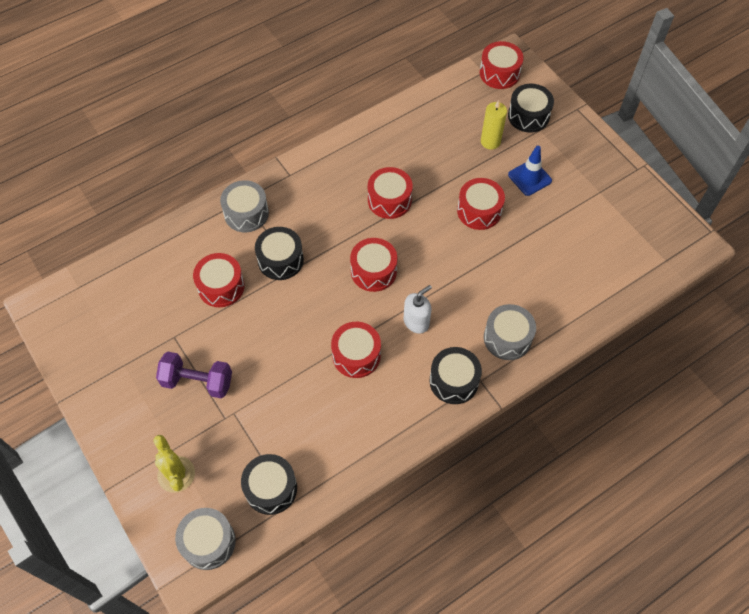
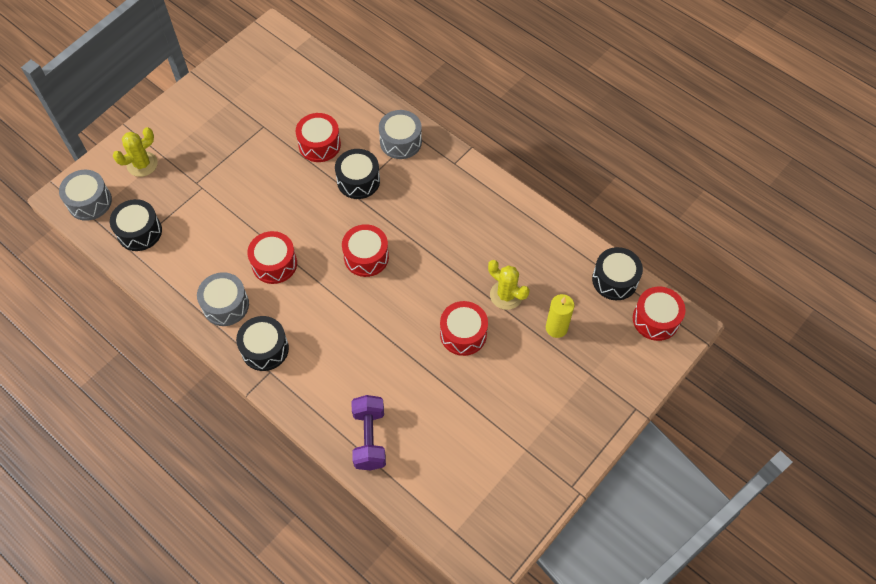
camera: 75 degrees right, 0 degrees up
(197, 382) = (225, 154): purple dumbbell -> purple dumbbell (369, 438)
(389, 200) = (451, 251): red drum -> none
(416, 322) = (320, 304): white soap dispenser -> none
(448, 169) = (506, 295): none -> yellow cactus
(507, 338) = (321, 387): grey drum -> grey drum (226, 305)
(528, 116) = (606, 359): black drum -> black drum (614, 280)
(529, 178) = (521, 375): blue traffic cone -> none

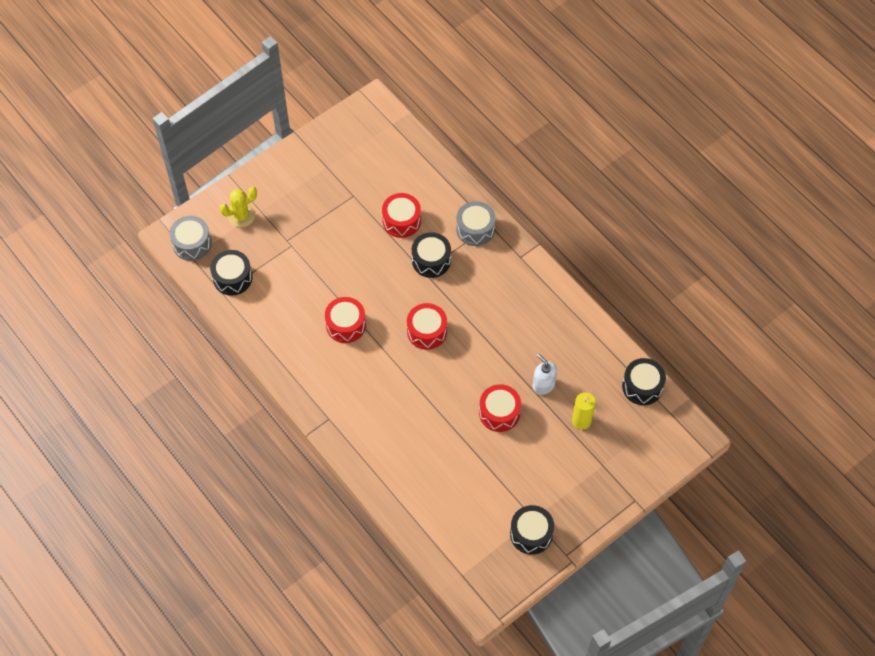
camera: 10 degrees right, 0 degrees up
(226, 305) = (299, 355): grey drum -> none
(265, 349) = (327, 398): black drum -> black drum (531, 534)
(369, 438) = (404, 488): purple dumbbell -> none
(506, 295) = (543, 385): yellow cactus -> white soap dispenser
(655, 319) = (670, 427): red drum -> none

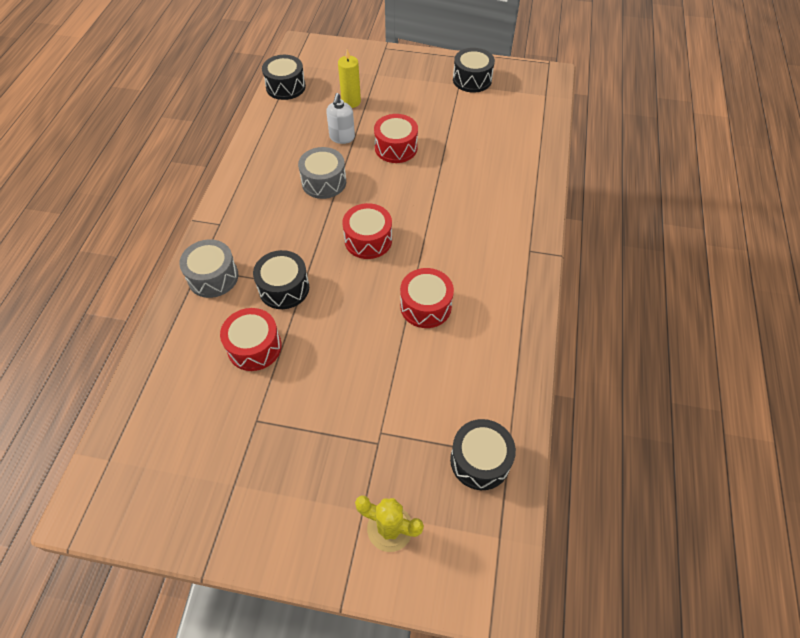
camera: 130 degrees left, 5 degrees down
(192, 244) = (482, 554): grey drum -> grey drum (324, 182)

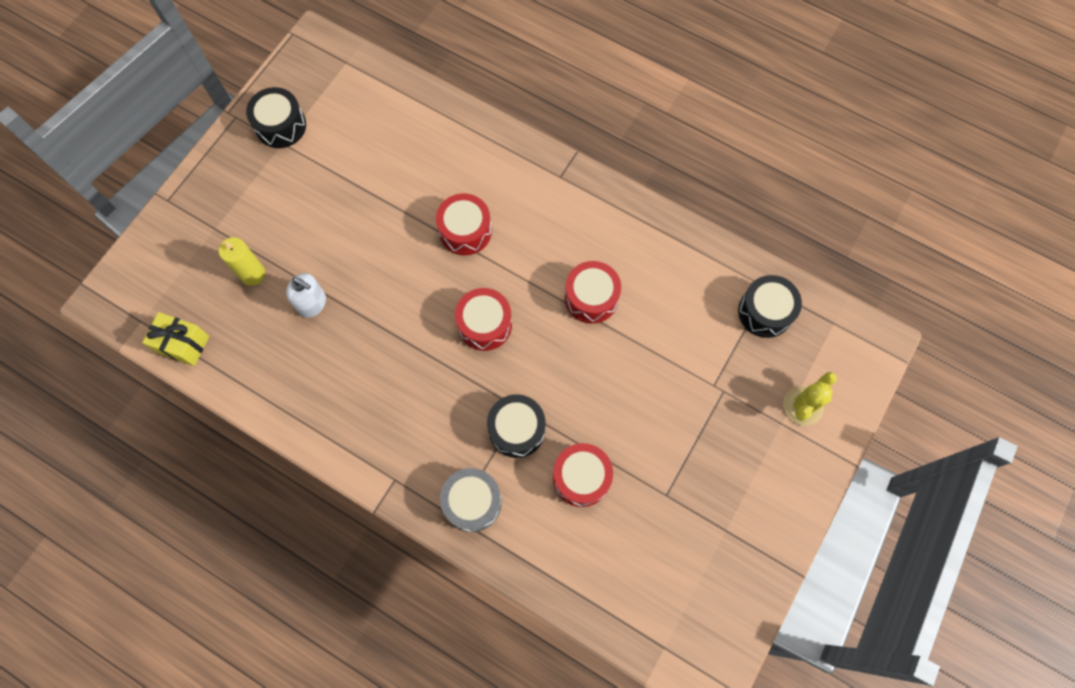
camera: 70 degrees left, 15 degrees up
(285, 87) = (183, 344): black drum -> yellow gift
(324, 182) = (378, 345): grey drum -> none
(396, 148) = (358, 250): red drum -> red drum (465, 231)

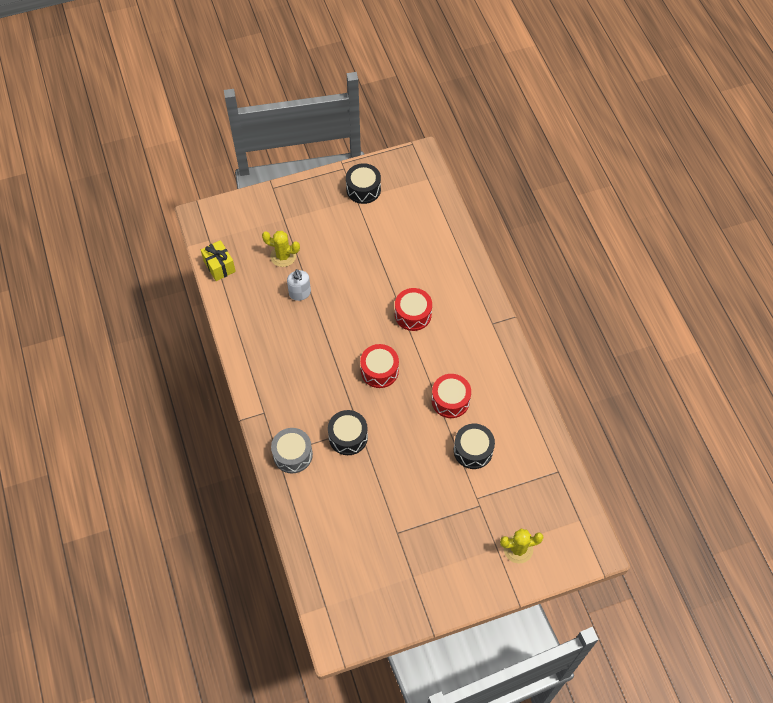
camera: 40 degrees right, 10 degrees down
(253, 274) = (283, 256): yellow candle -> yellow cactus
(581, 477) = (360, 488): red drum -> none
(765, 312) = (544, 483): black drum -> black drum (473, 450)

